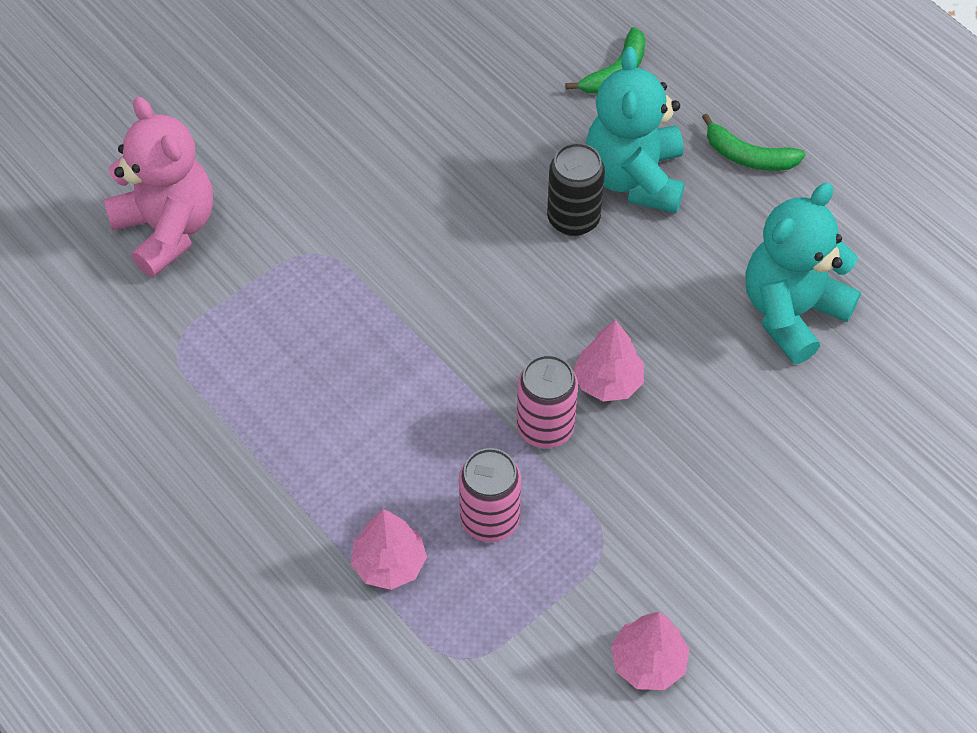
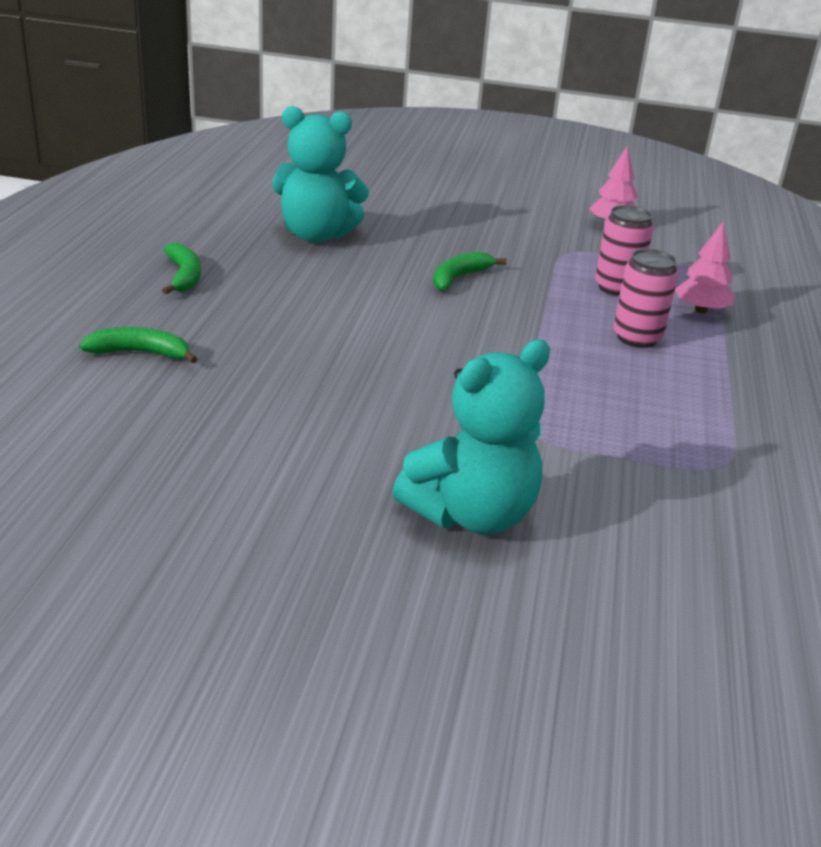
camera: 130 degrees left, 25 degrees down
(167, 229) = (634, 533): pink teddy bear -> none
(545, 428) = (526, 288): pink can -> pink can (637, 338)
(573, 219) = (335, 327): black can -> none
(608, 381) = (459, 277): pink tree -> green banana
(634, 178) = (261, 313): turquoise teddy bear -> turquoise teddy bear (471, 514)

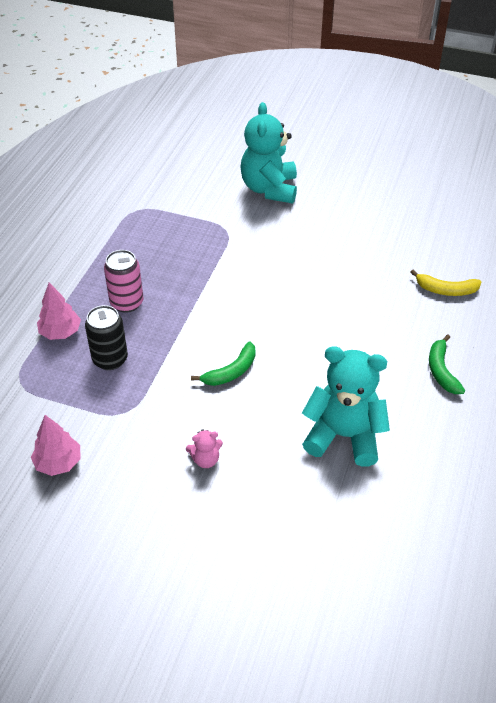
camera: 170 degrees left, 15 degrees up
(141, 353) = (446, 290): green banana -> yellow banana
(464, 224) = (205, 459): none -> pink teddy bear
(471, 514) = (269, 189): turquoise teddy bear -> turquoise teddy bear turned 60 degrees counterclockwise
(616, 288) = (110, 359): pink can -> black can

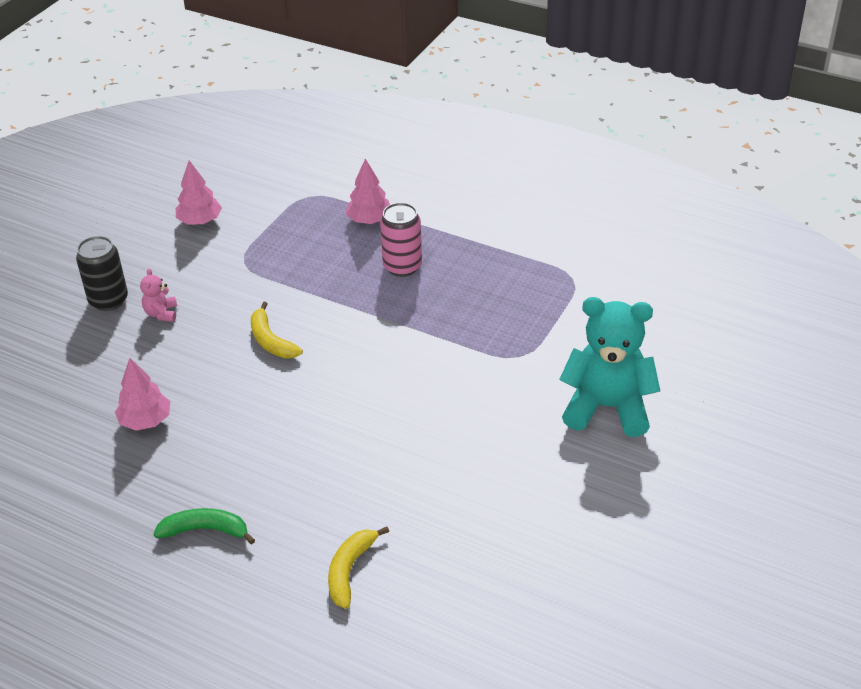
camera: 100 degrees right, 5 degrees down
(110, 359) = (319, 253): black can -> black can (108, 300)
(231, 371) = (271, 341): green banana -> yellow banana
(344, 436) = (145, 421): turquoise teddy bear -> pink tree

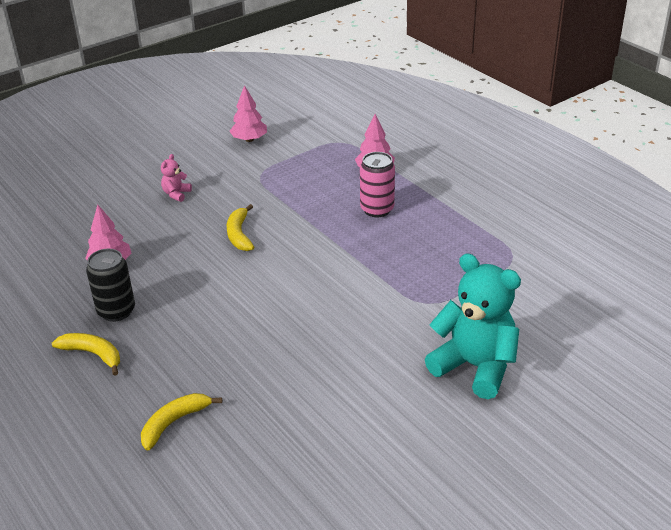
camera: 25 degrees right, 5 degrees down
(108, 300) = (147, 175): black can -> black can (116, 311)
(205, 530) = (93, 354): green banana -> yellow banana

